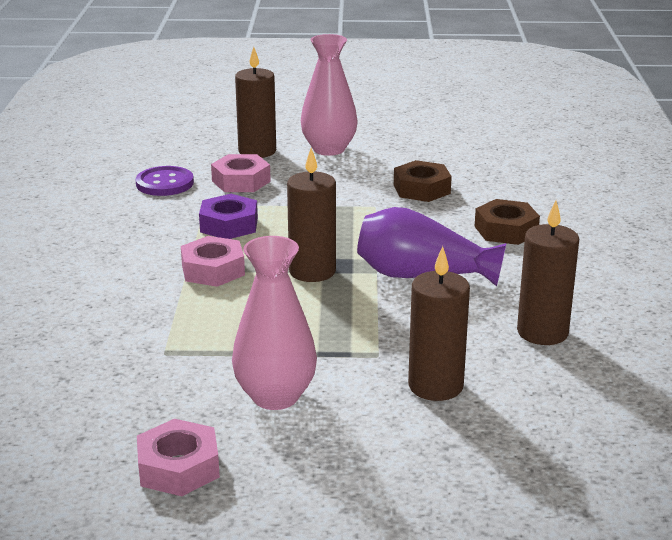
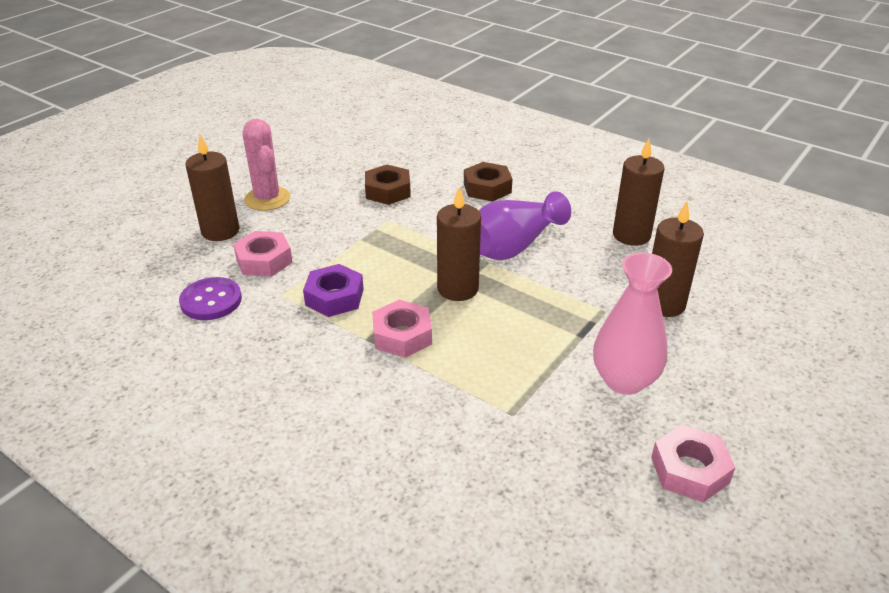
camera: 55 degrees left, 10 degrees up
(329, 149) = (267, 199): pink vase -> pink cactus

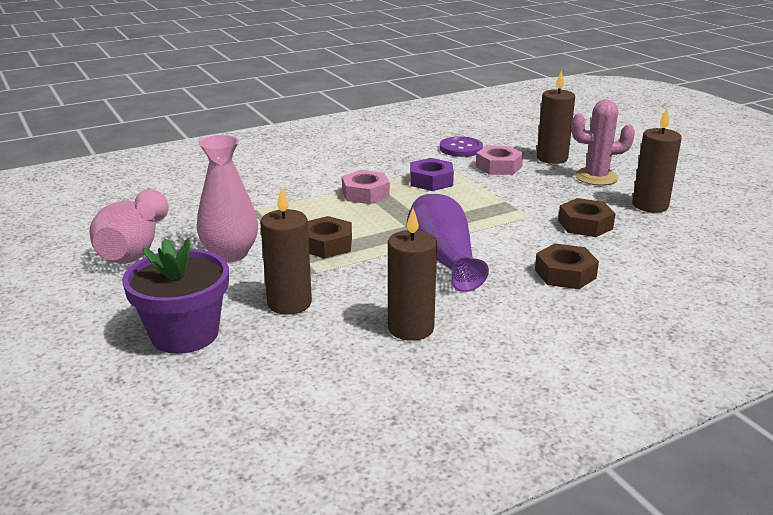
camera: 115 degrees right, 10 degrees down
(458, 289) = (401, 222): brown candle -> brown candle (650, 205)
(545, 321) = (326, 244): none -> brown nut
(689, 470) = (134, 249): pink nut -> pink vase
(767, 343) = (184, 334): none -> purple flower pot

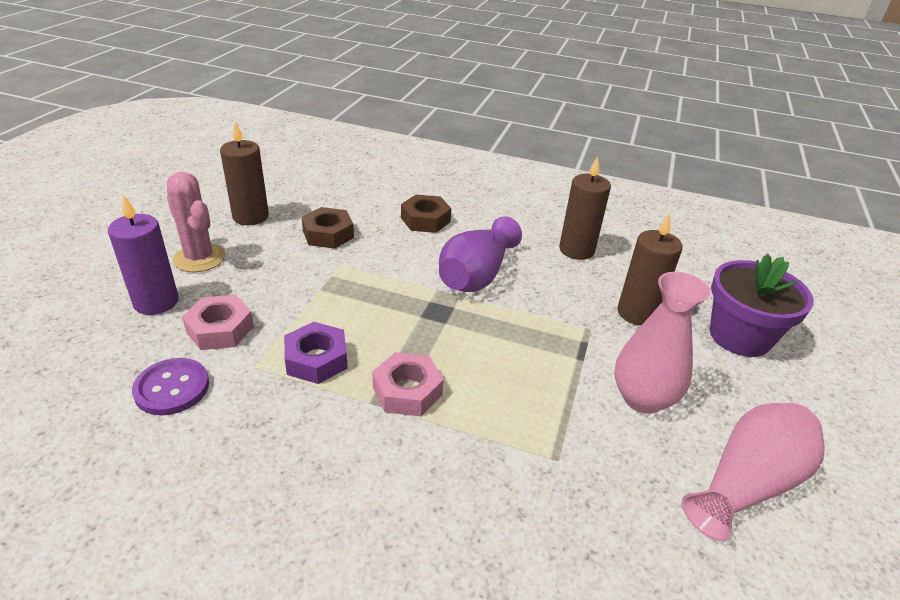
camera: 135 degrees left, 10 degrees up
(326, 244) = (541, 349): brown nut -> none
(552, 158) = (156, 302): brown candle -> purple candle

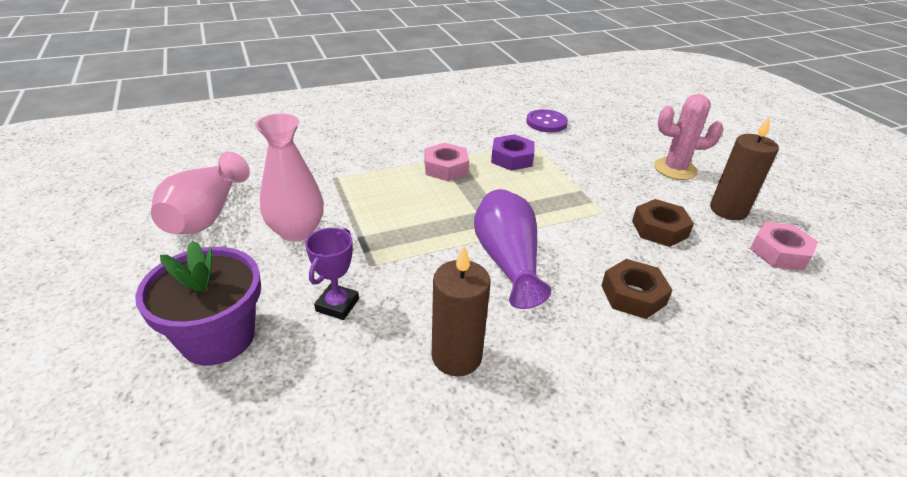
camera: 140 degrees right, 0 degrees up
(156, 302) = (633, 142): purple candle -> none
(220, 329) = (579, 147): pink nut -> pink nut (779, 252)
(637, 313) = (337, 305): brown candle -> purple trophy

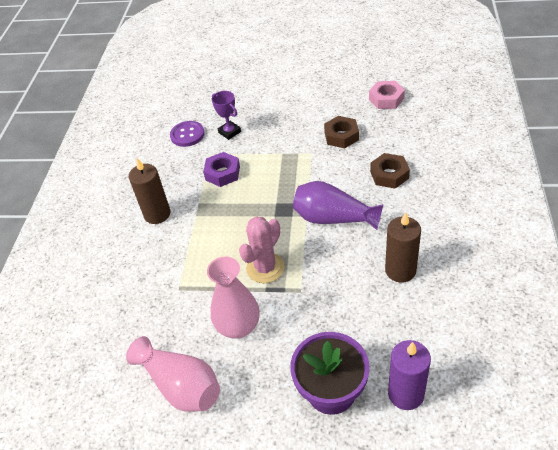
camera: 55 degrees left, 10 degrees up
(226, 424) = (406, 394): none -> purple candle
(337, 305) = (331, 318): purple trophy -> purple trophy (229, 132)
(445, 168) = (210, 215): pink nut -> none
(675, 169) = (288, 98): pink cactus -> pink cactus (265, 268)
(728, 210) = (341, 98): brown candle -> brown candle (157, 214)

